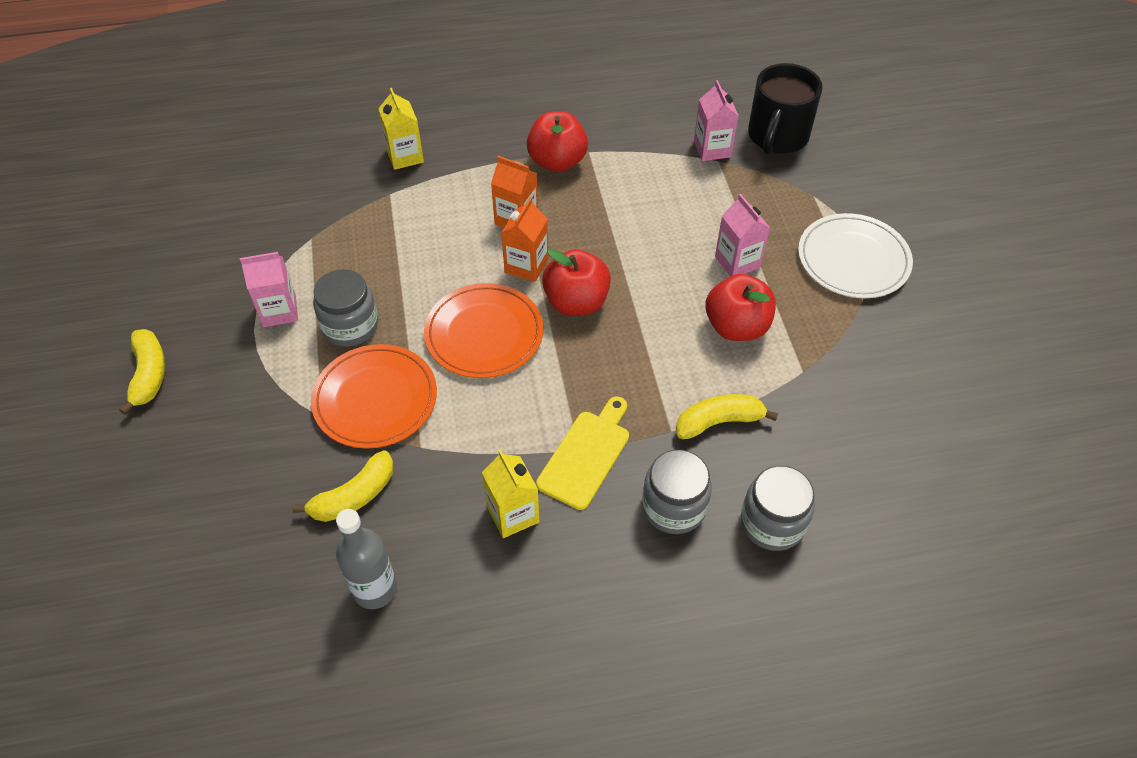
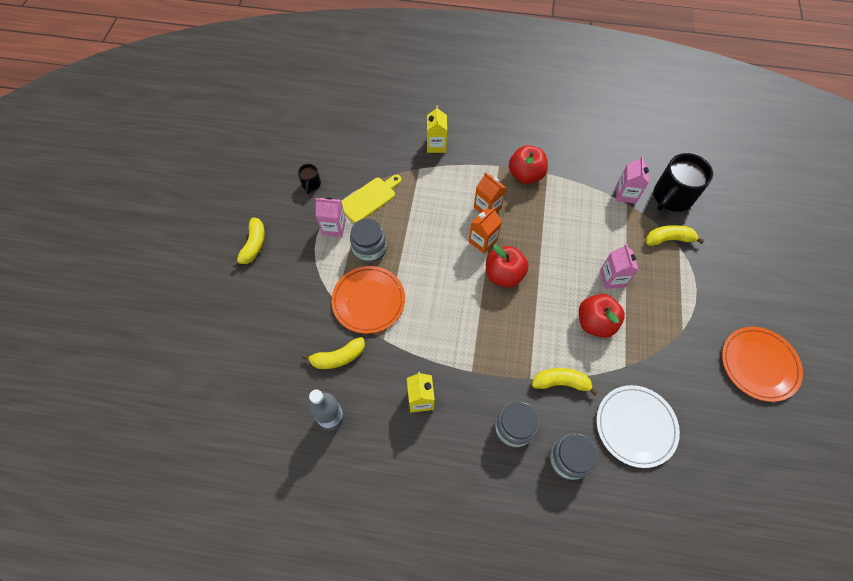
camera: 20 degrees right, 10 degrees up
(219, 261) = (311, 184): none -> black mug
(484, 334) = (443, 278): orange plate -> orange plate (759, 364)
(586, 455) = (475, 377): yellow cutting board -> yellow cutting board (369, 198)
(795, 190) = (668, 239): none -> yellow banana
(853, 259) = (688, 300): white plate -> white plate (635, 426)

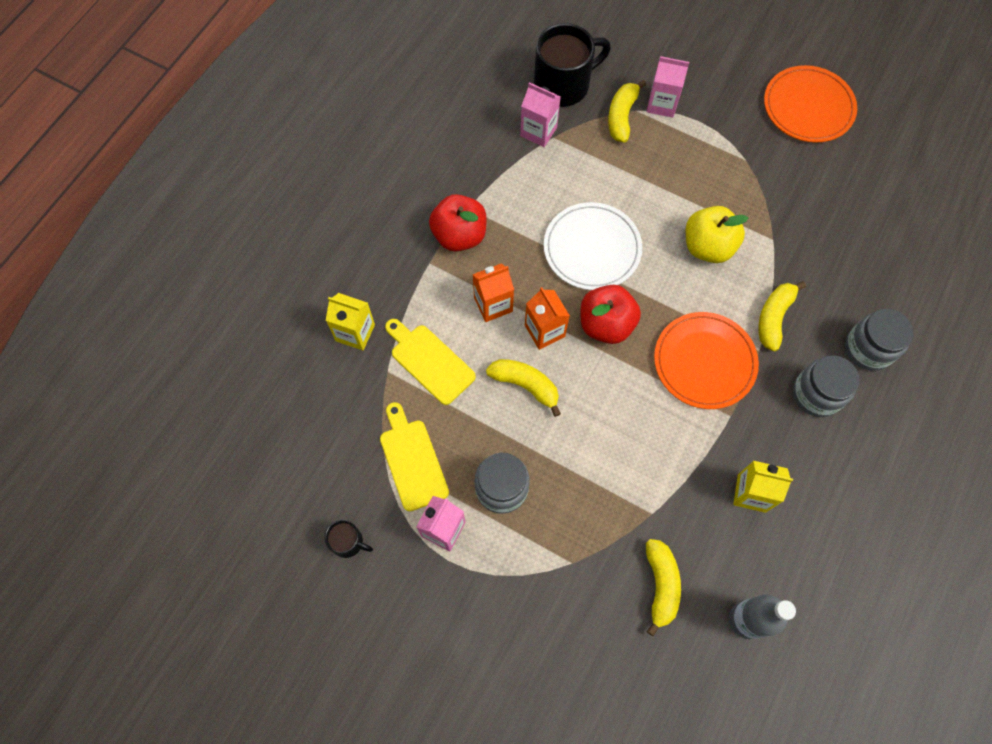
camera: 70 degrees left, 5 degrees up
(254, 245) = (428, 665): yellow banana -> yellow banana (525, 385)
(368, 301) = (586, 516): orange plate -> orange plate (704, 362)
(434, 187) = (430, 361): none -> yellow cutting board
(595, 322) = (707, 247): red apple -> yellow apple
(612, 278) = (654, 201): pink carton -> pink carton (662, 104)
(635, 426) = (847, 262): white plate -> white plate (592, 248)
(671, 197) = (563, 85): black mug -> black mug turned 90 degrees counterclockwise

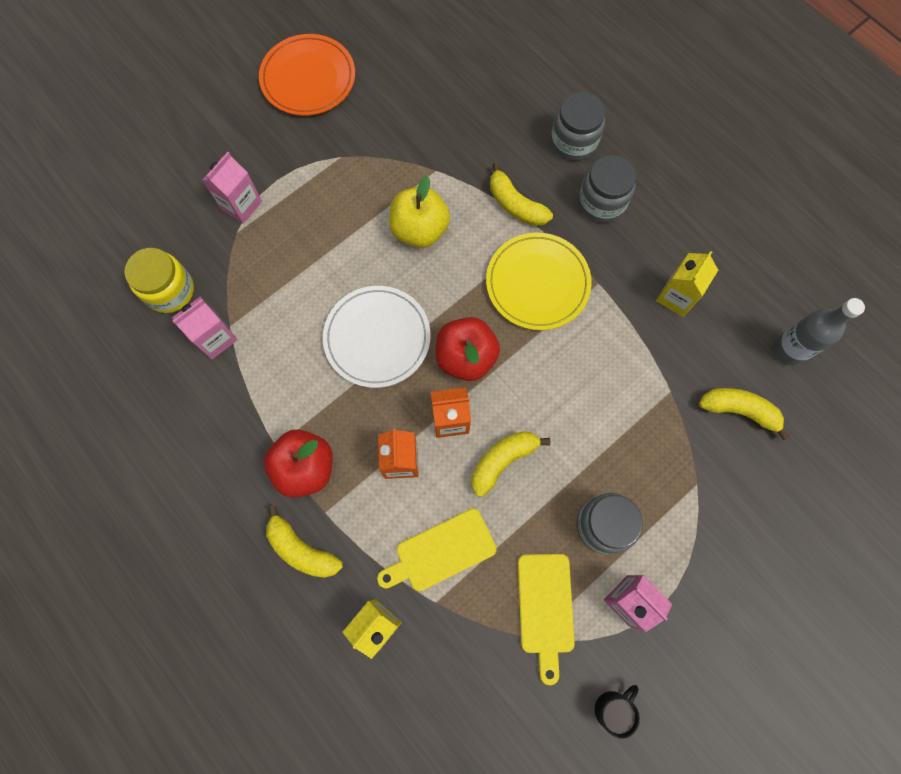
camera: 70 degrees left, 5 degrees up
(412, 460) = (545, 608): yellow cutting board -> yellow cutting board turned 90 degrees counterclockwise
(563, 85) = (170, 291): black mug -> yellow jar
(622, 116) = (237, 249): yellow banana -> yellow banana (302, 549)
(704, 362) = (537, 283): orange plate -> yellow plate

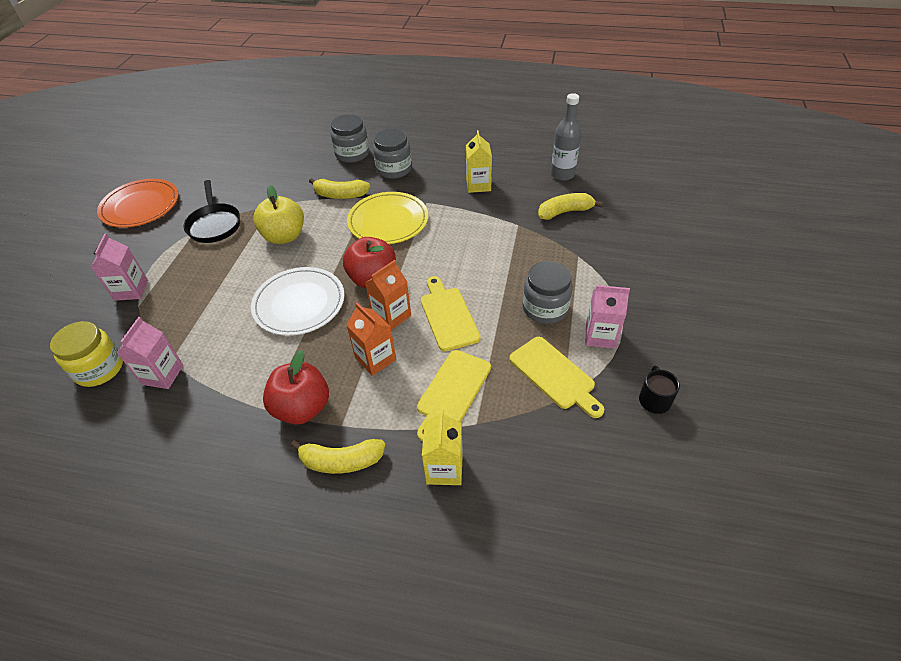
camera: 35 degrees left, 25 degrees down
(363, 161) = (214, 224): none -> black pan
(503, 461) = (448, 316): yellow banana -> yellow cutting board

